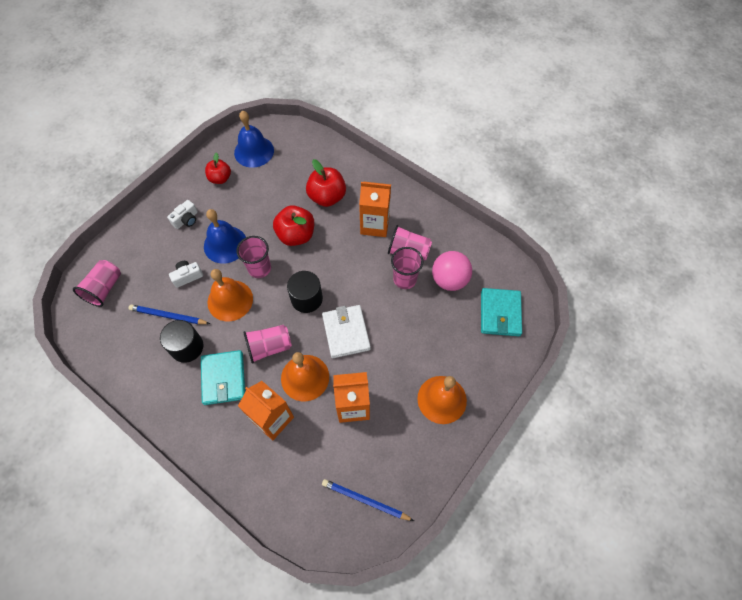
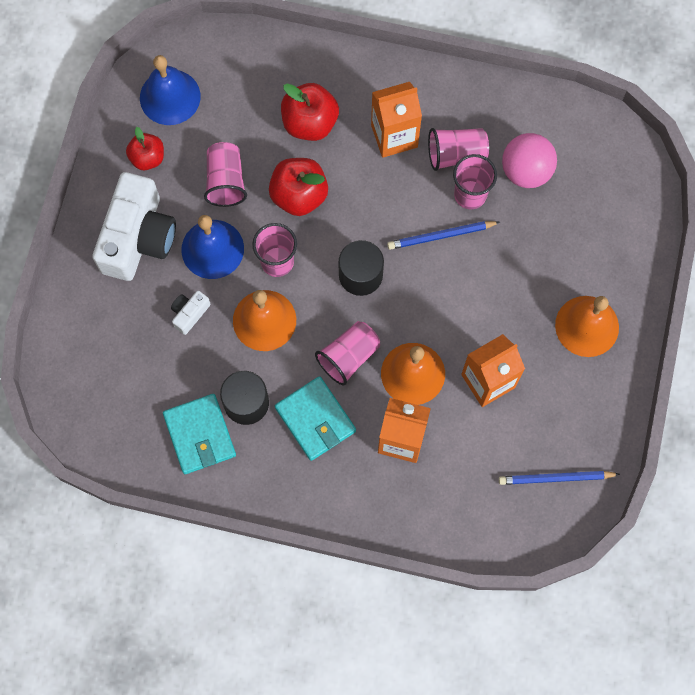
camera: 25 degrees left, 10 degrees up
(104, 288) = (90, 378): pink cup -> pink cup (226, 181)
(168, 316) = (198, 375): blue pencil -> blue pencil (441, 236)
(186, 219) = (138, 237): white camera -> white camera, size x2.32
(346, 332) = (433, 296): white wallet -> none
(500, 313) = (607, 188): turquoise wallet -> turquoise wallet (199, 435)

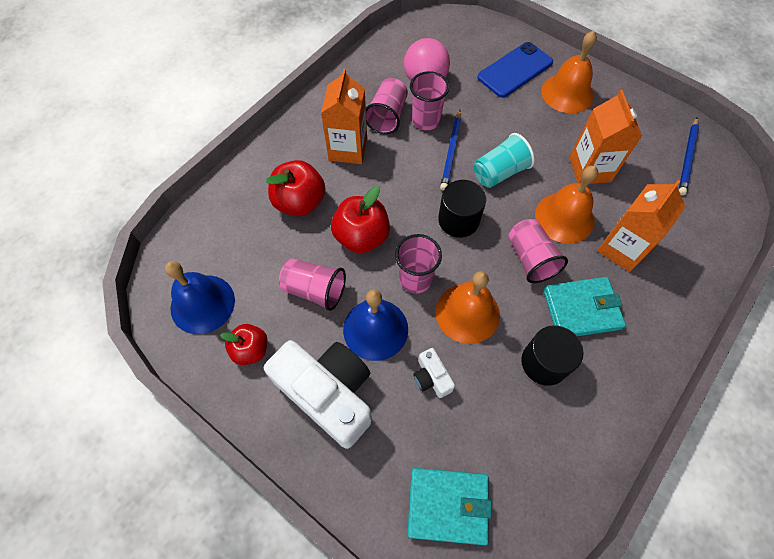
camera: 65 degrees left, 10 degrees down
(199, 435) = (563, 421): turquoise wallet -> turquoise wallet (448, 506)
(438, 292) = (499, 172): none -> turquoise cup
(593, 259) = (515, 70): none -> blue phone

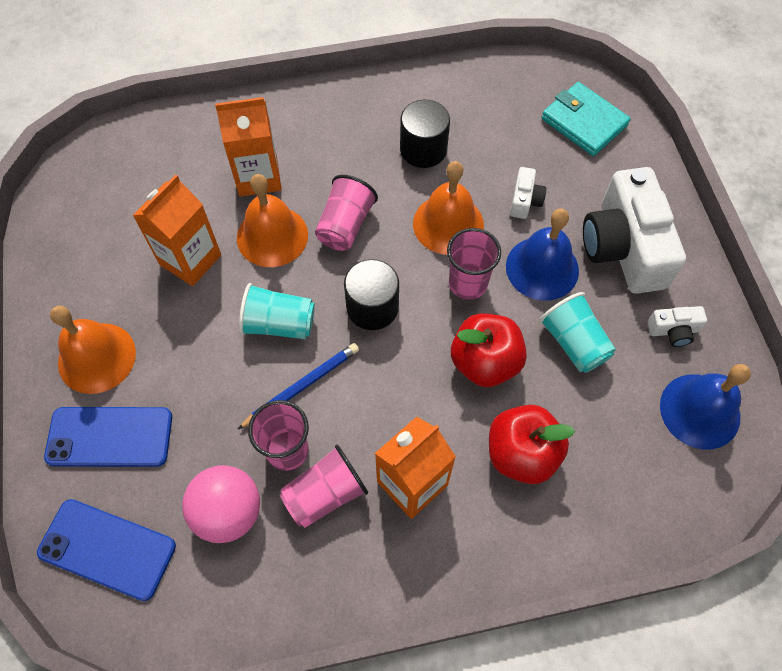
camera: 140 degrees left, 0 degrees up
(251, 350) = (673, 331): red apple -> white camera
(315, 290) = (573, 343): pink cup -> turquoise cup
(461, 37) = (107, 549): none -> blue phone
(581, 309) = (350, 161): turquoise wallet -> none
(687, 157) = (90, 202): blue pencil -> none

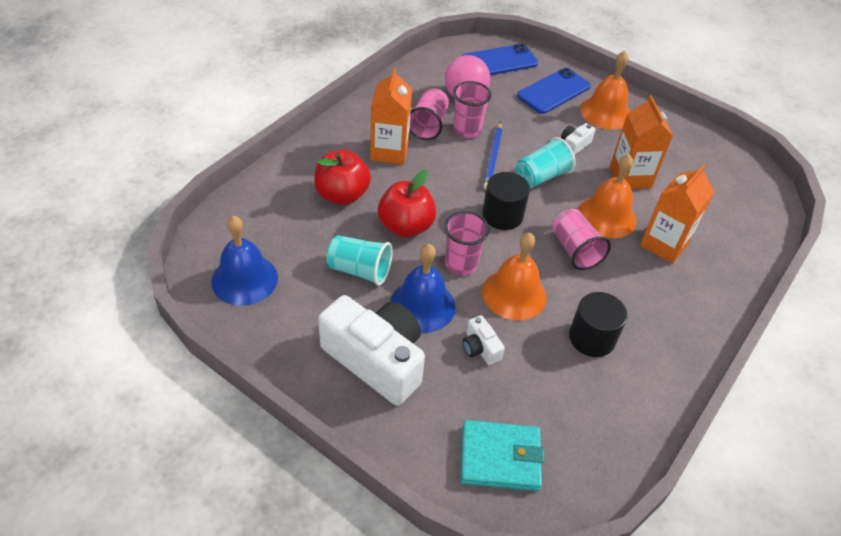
camera: 135 degrees right, 15 degrees down
(673, 331) = (295, 320): white camera -> white camera (574, 145)

